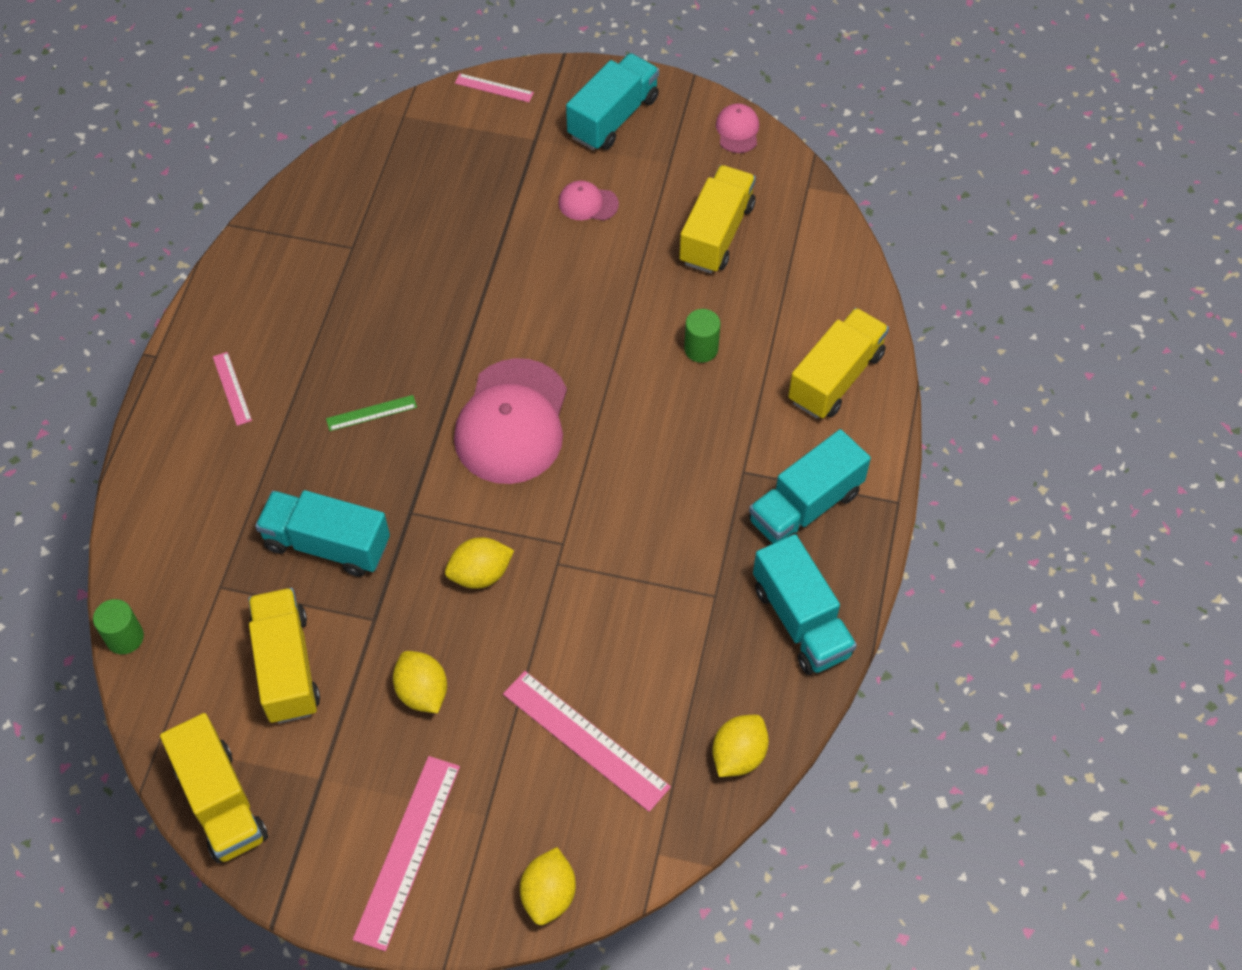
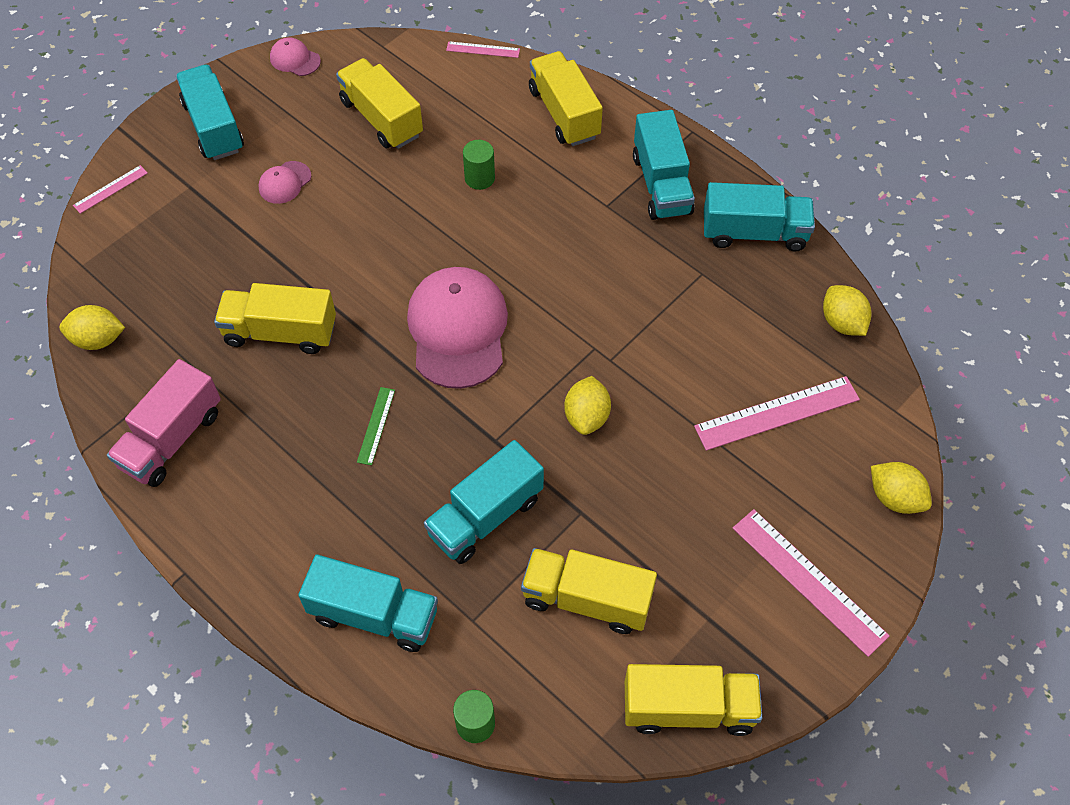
camera: 60 degrees left, 0 degrees up
(187, 510) = (374, 615): none -> turquoise truck
(232, 388) = (269, 523): pink ruler -> pink ruler (483, 49)
(272, 276) = (172, 439): none -> pink truck
(422, 692) = (670, 506): yellow lemon -> yellow lemon (98, 339)
(424, 291) = (280, 332): none -> yellow truck
(512, 422) = (458, 329): pink cap -> pink cap turned 135 degrees counterclockwise

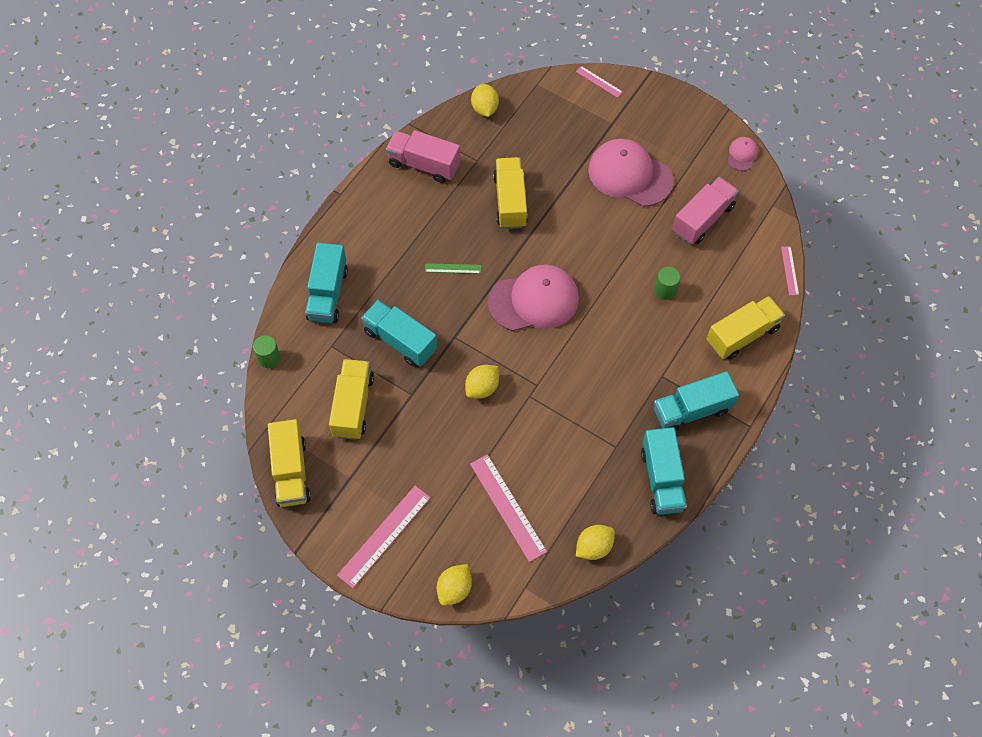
camera: 80 degrees right, 5 degrees up
(214, 127) = (666, 123): turquoise truck -> none
(285, 182) = (630, 175): pink cap -> pink cap, size x2.22
(381, 118) = (703, 219): yellow truck -> pink truck
(586, 416) = (482, 387): yellow lemon -> yellow lemon turned 45 degrees counterclockwise

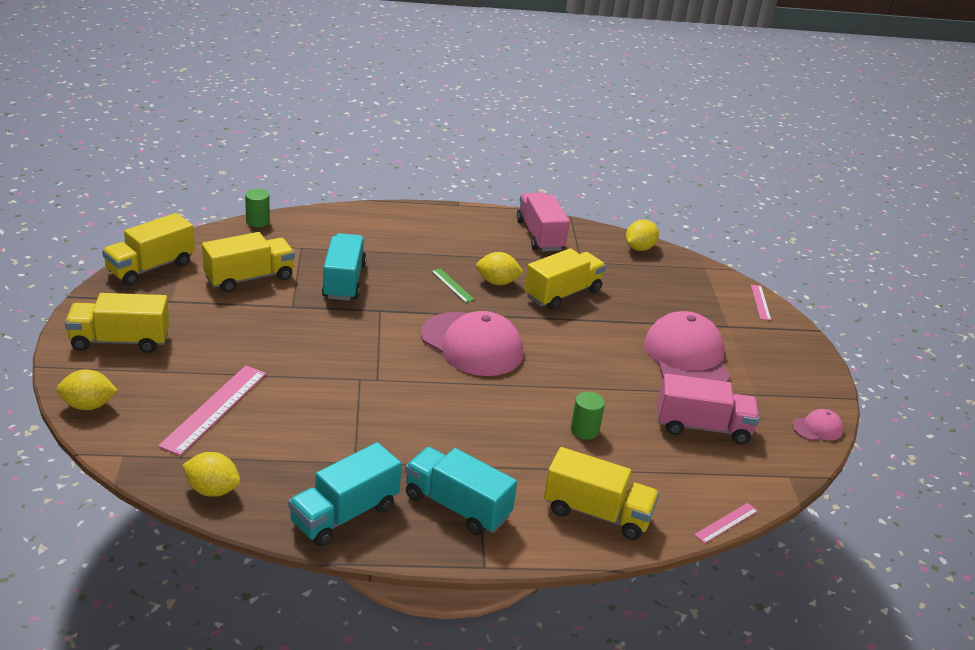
camera: 50 degrees right, 30 degrees down
(328, 293) = (352, 229): turquoise truck -> none
(384, 536) = (120, 341): pink ruler -> yellow truck
(482, 387) = (340, 345): yellow lemon -> yellow lemon (497, 282)

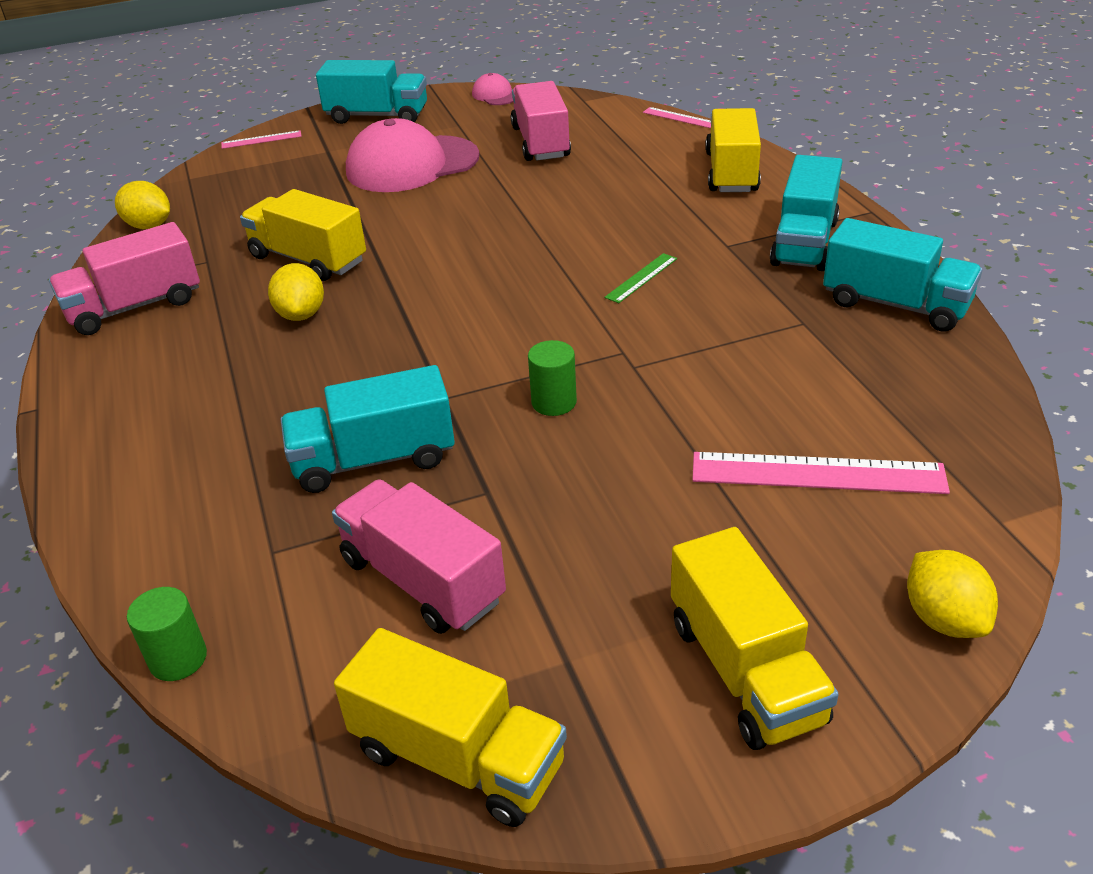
camera: 100 degrees left, 5 degrees up
(212, 490) = (969, 411): yellow lemon -> none
(249, 278) = (422, 580): yellow truck -> pink truck
(452, 285) = (330, 350): green ruler -> green ruler (641, 278)
(472, 344) = (483, 300): pink cap -> none
(584, 430) = (603, 198): green cylinder -> green cylinder (554, 402)
(789, 359) = (377, 116): none -> turquoise truck

